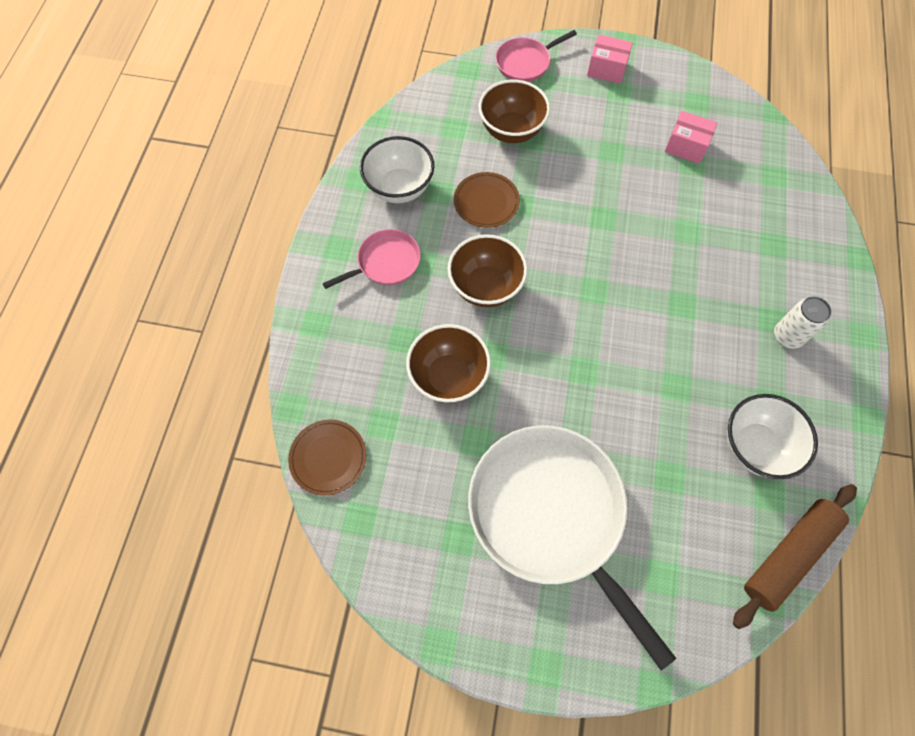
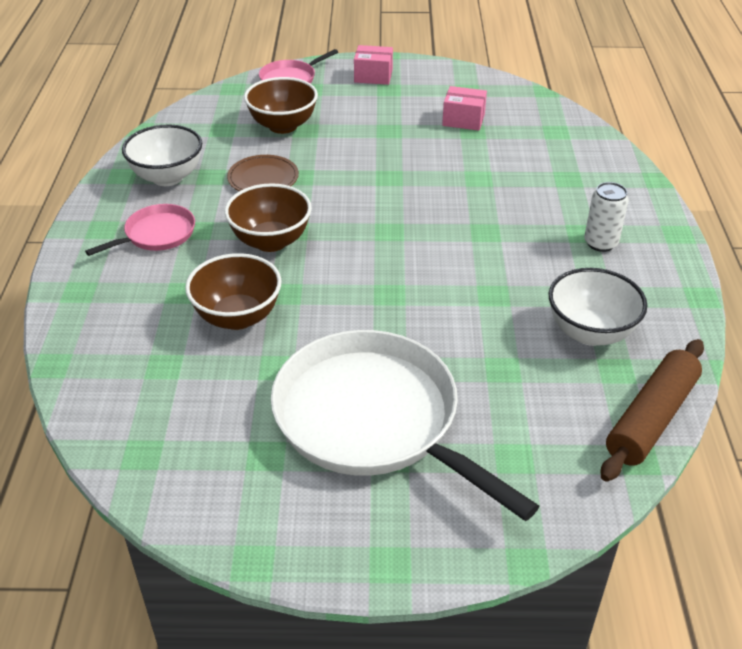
camera: 10 degrees left, 25 degrees down
(328, 458) = (99, 403): brown plate -> none

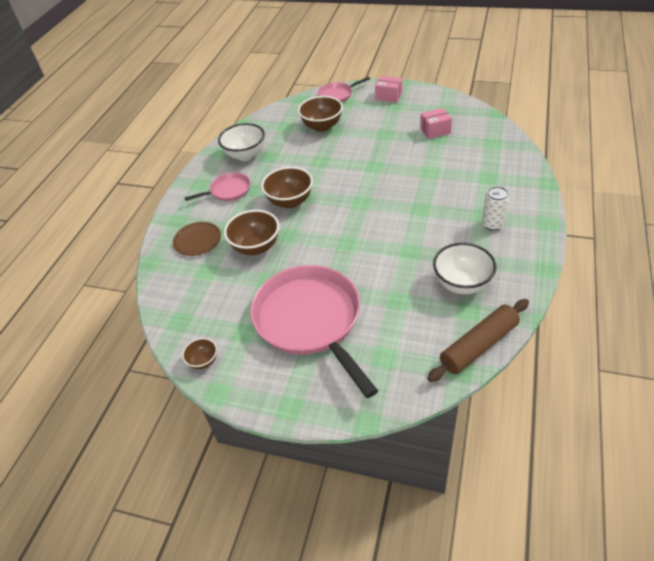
camera: 20 degrees right, 5 degrees up
(209, 514) = (203, 361): none -> brown bowl
(263, 178) = (299, 160): brown plate -> brown plate (197, 240)
(373, 419) = (310, 320): white pan -> pink pan
(463, 120) = (435, 130): pink box -> pink box turned 45 degrees counterclockwise

